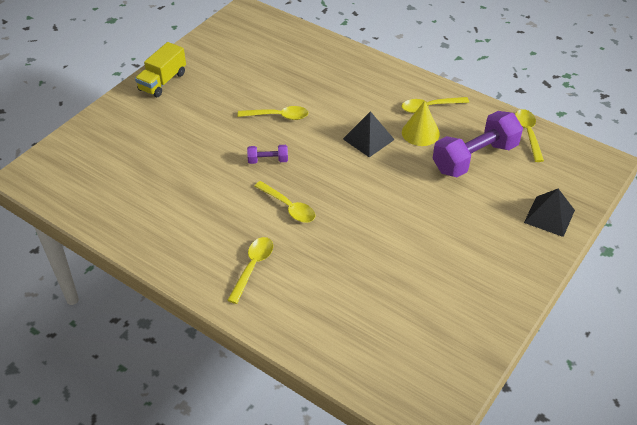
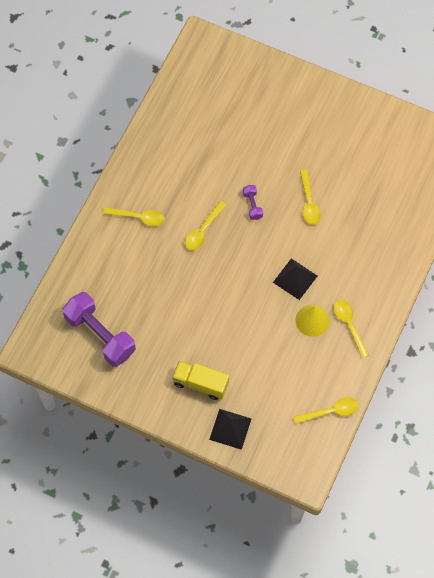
camera: 80 degrees right, 20 degrees up
(162, 82) = (334, 102): yellow truck -> yellow truck (200, 383)
(475, 158) = (289, 367): purple dumbbell -> purple dumbbell (100, 335)

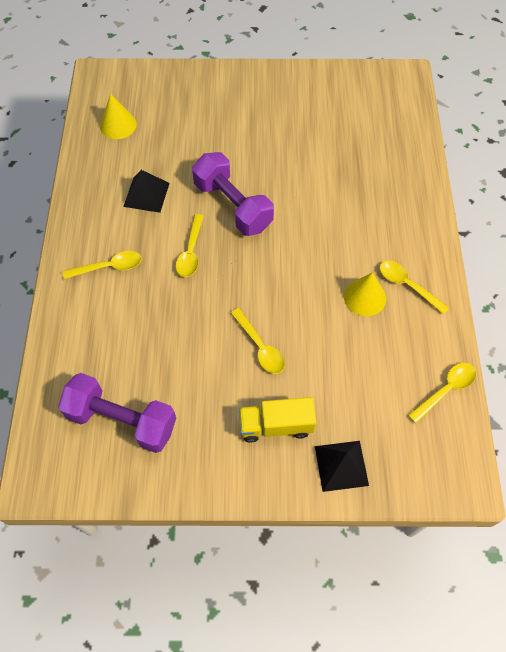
camera: 25 degrees left, 5 degrees down
(197, 95) = (118, 125): none -> yellow cone
(252, 205) = (233, 206): purple dumbbell -> purple dumbbell, size x2.23
(295, 279) = (320, 261): black pyramid -> black pyramid (146, 194)
(309, 202) = (291, 180): yellow spoon -> yellow spoon (260, 347)

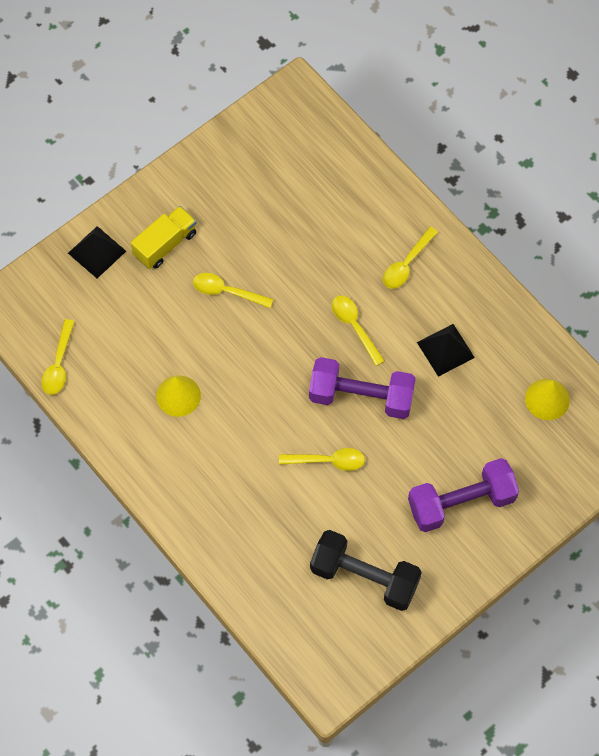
camera: 140 degrees right, 5 degrees up
(122, 420) = (277, 167): purple dumbbell -> purple dumbbell (461, 502)
(332, 111) = (364, 577): none -> black dumbbell
(407, 285) = (150, 433): yellow spoon -> yellow spoon (327, 461)

